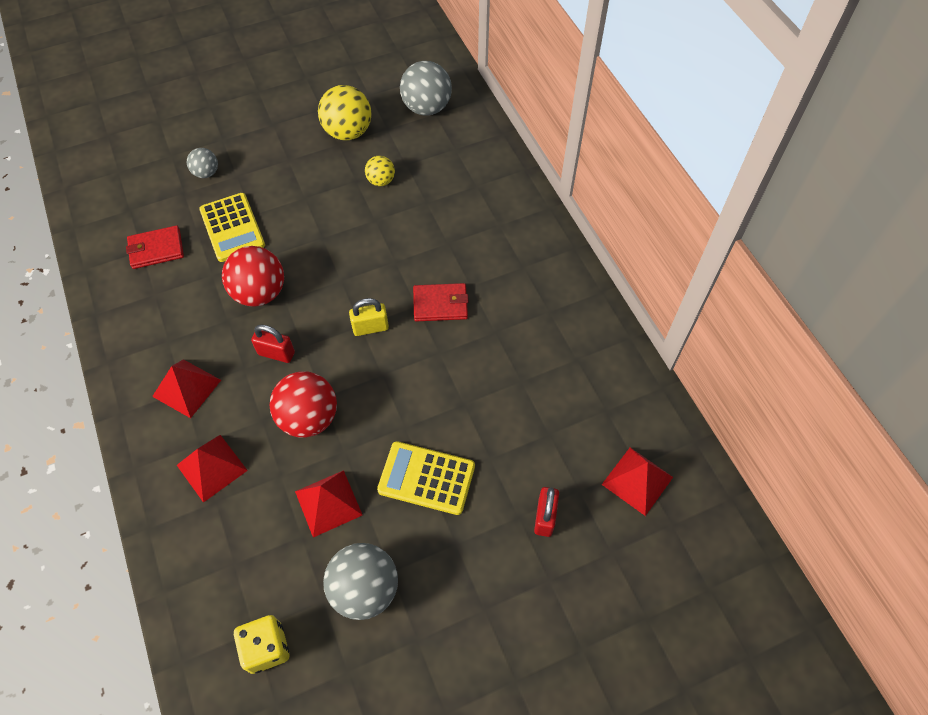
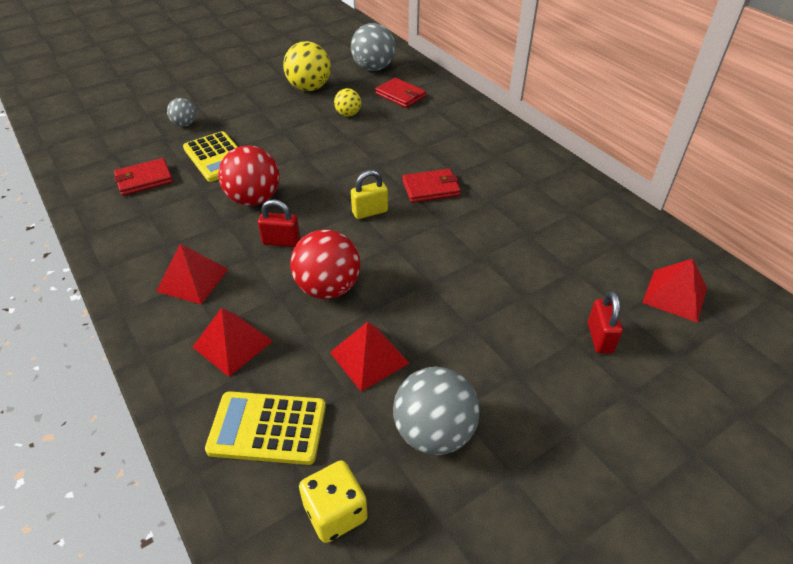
camera: 10 degrees left, 15 degrees down
(426, 478) = (466, 321): yellow calculator -> yellow calculator (267, 428)
(445, 157) = (400, 95): none -> red wallet

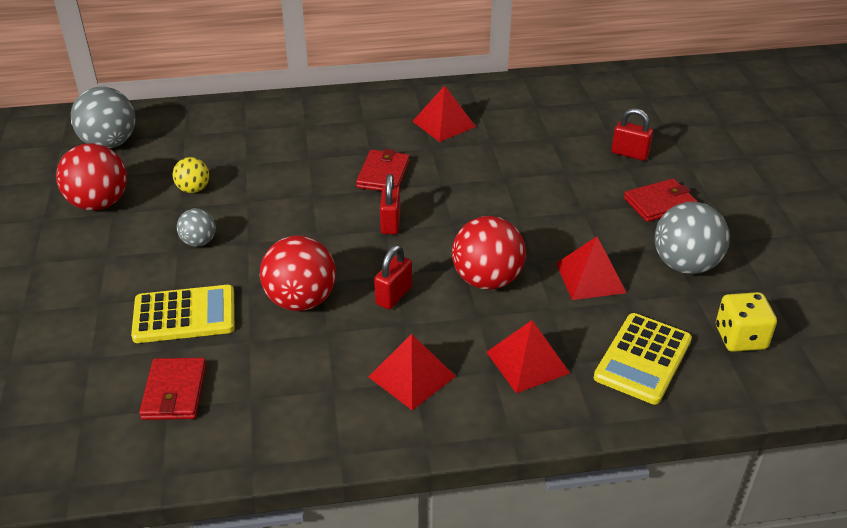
camera: 65 degrees left, 5 degrees down
(185, 124) = (71, 332): grey ball -> grey ball (199, 242)
(309, 88) = (99, 203): yellow ball -> red ball
(370, 212) = (390, 223): yellow padlock -> red padlock
(400, 95) = (192, 142): red wallet -> red wallet (659, 203)
(675, 295) = (605, 104): red pyramid -> red pyramid (444, 124)

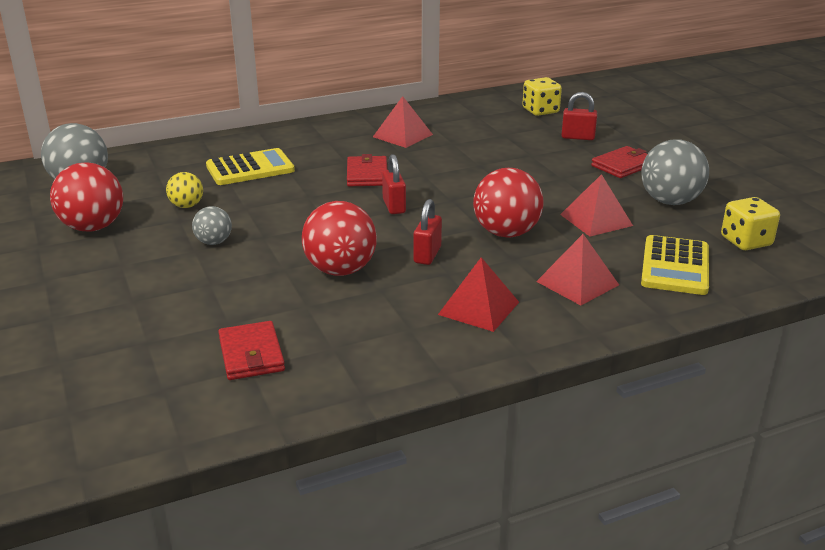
camera: 15 degrees left, 10 degrees down
(184, 315) = (229, 296): yellow calculator -> yellow calculator (250, 168)
(608, 108) = (540, 111): none -> yellow dice

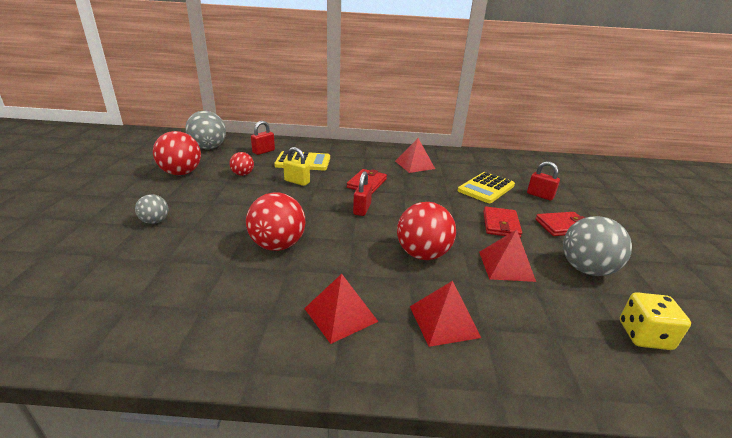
camera: 25 degrees right, 0 degrees up
(187, 206) = (243, 174): yellow ball -> red ball
(214, 242) = (228, 201): grey ball -> grey ball (155, 221)
(251, 354) = (146, 291): red wallet -> red wallet (501, 224)
(274, 196) = (297, 182): none -> yellow padlock
(427, 255) = (347, 253): red padlock -> red padlock (263, 151)
(540, 111) = (525, 171): yellow dice -> none
(675, 266) = (551, 337): yellow calculator -> yellow calculator (486, 188)

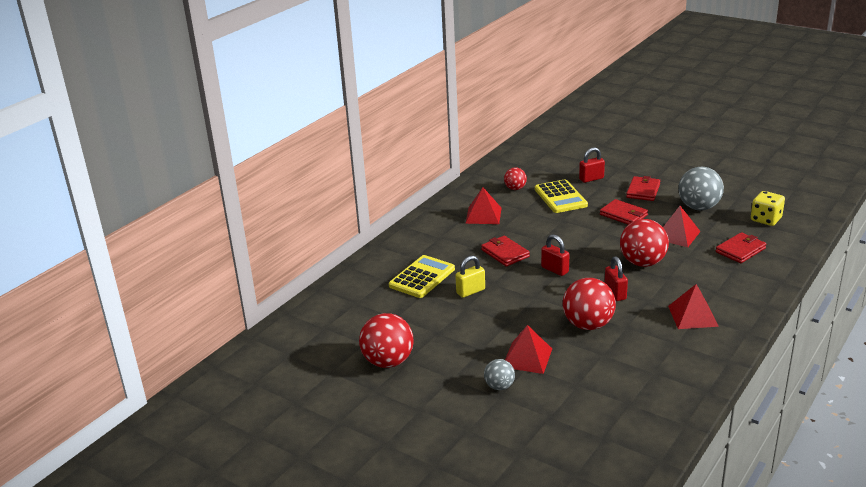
camera: 55 degrees left, 0 degrees up
(208, 148) = (321, 334): grey ball -> none
(243, 174) = (425, 321): red ball -> red ball (515, 188)
(263, 151) = (369, 297): red padlock -> red padlock (615, 293)
(444, 321) = (720, 279): red pyramid -> red pyramid (527, 357)
(534, 326) = (740, 250): none -> red wallet

